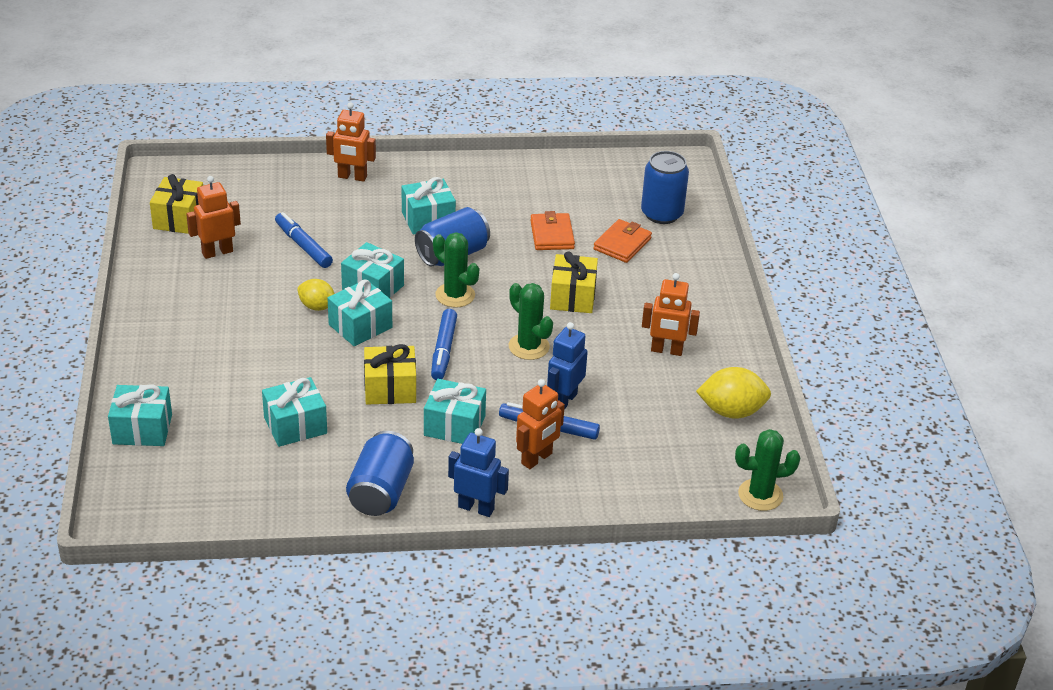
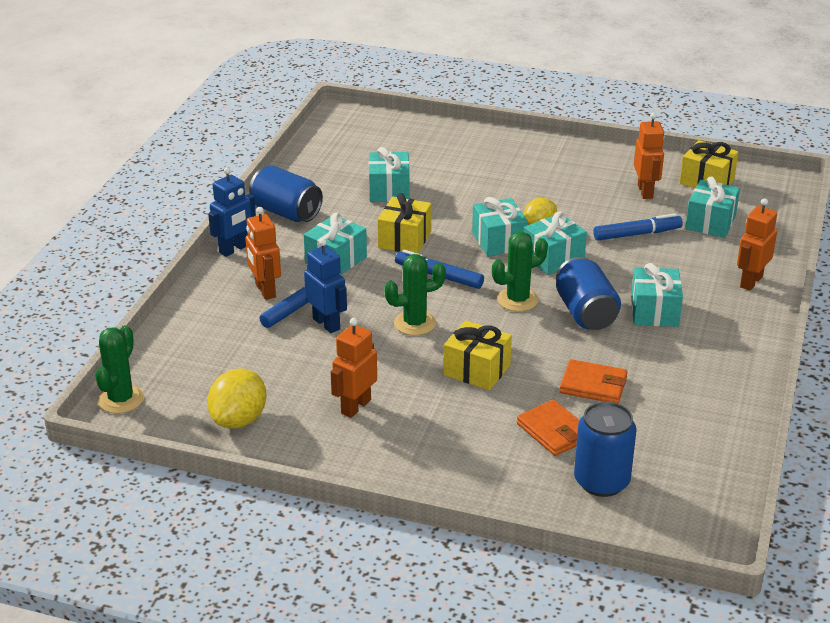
camera: 115 degrees right, 5 degrees down
(142, 429) = (428, 132): turquoise gift -> turquoise gift (710, 222)

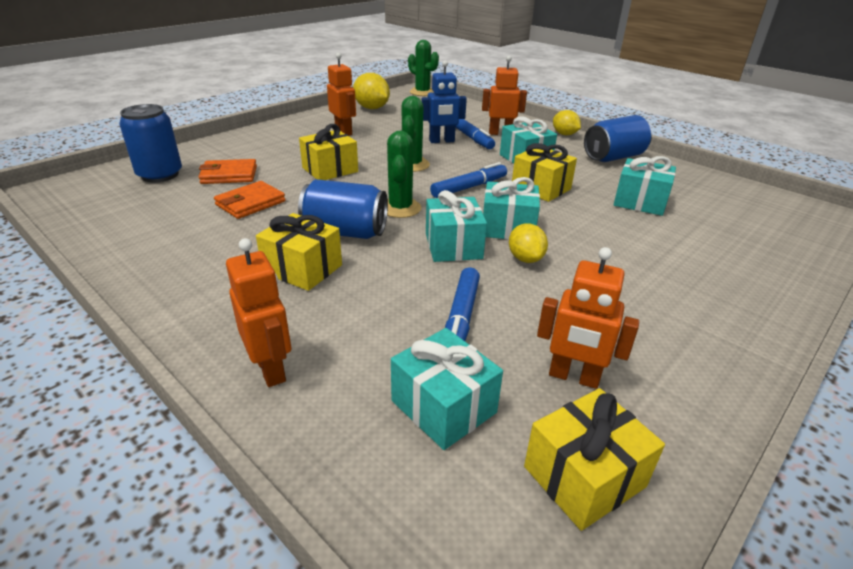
camera: 115 degrees right, 0 degrees up
(234, 249) = (564, 134): blue robot -> yellow lemon
(654, 311) = (303, 269): turquoise gift -> yellow gift

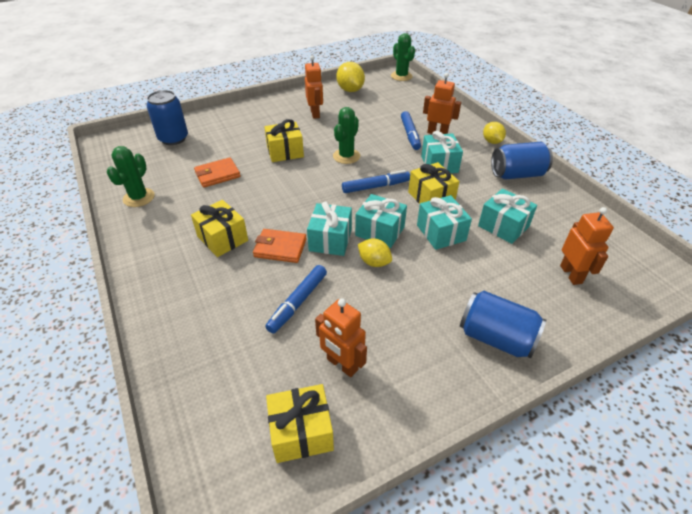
camera: 20 degrees right, 10 degrees up
(229, 175) = (216, 146): orange wallet -> orange wallet (280, 248)
(271, 369) = (169, 310): orange robot -> orange robot (571, 274)
(345, 232) = (265, 212): blue can -> blue can (496, 337)
(400, 208) = (314, 198): green cactus -> green cactus (139, 198)
(442, 141) = (384, 134): blue robot -> none
(443, 406) = (250, 362): turquoise gift -> turquoise gift (441, 233)
(525, 258) = (374, 262): yellow lemon -> yellow lemon turned 60 degrees counterclockwise

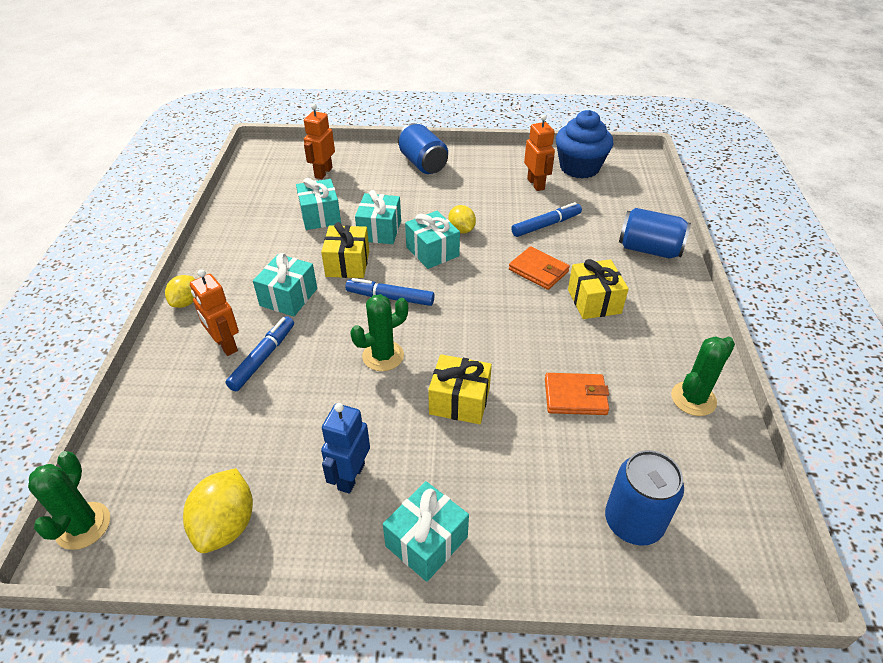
camera: 150 degrees left, 0 degrees up
(301, 432) = (579, 168): yellow gift -> blue cupcake
(315, 113) = (351, 476): orange robot -> blue robot
(330, 240) = (485, 261): turquoise gift -> turquoise gift (426, 541)
(517, 174) = (230, 253): blue can -> blue can (649, 249)

